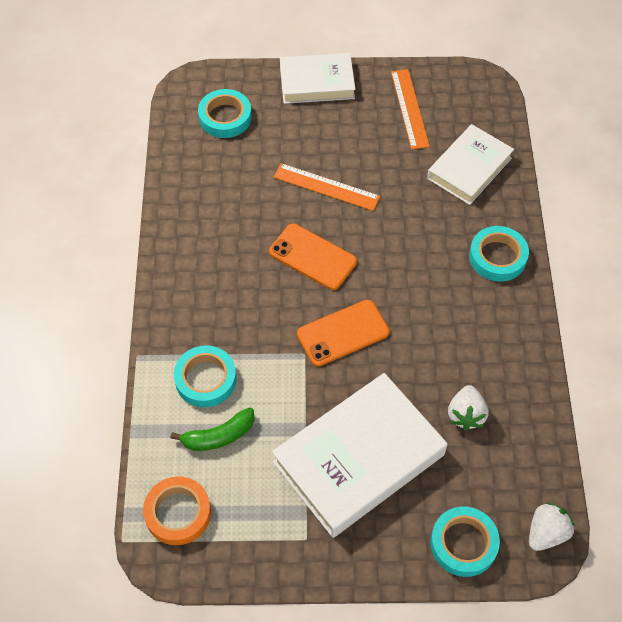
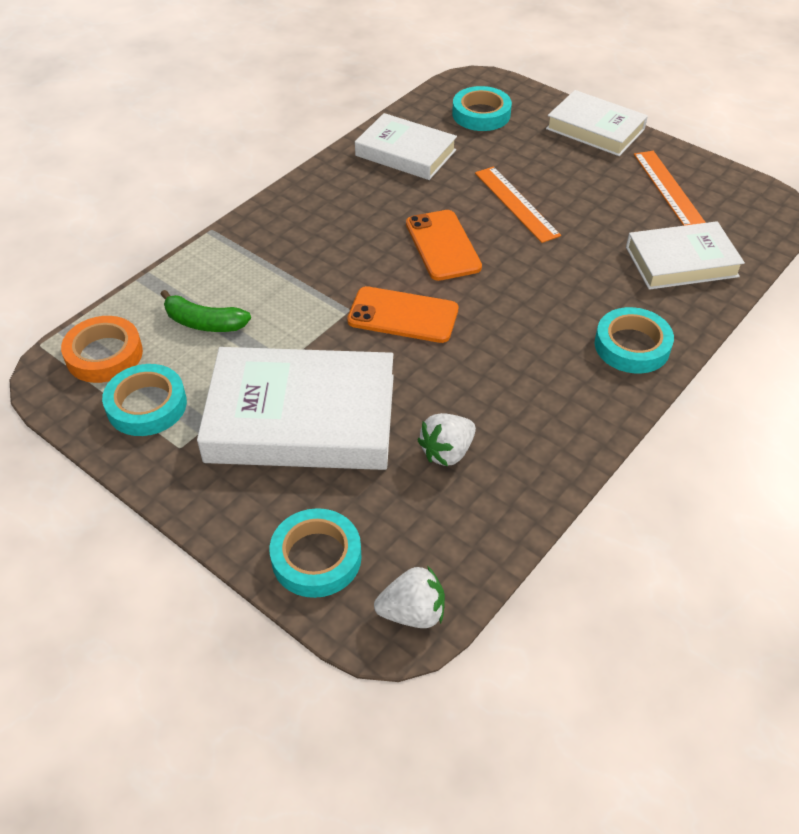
camera: 40 degrees right, 10 degrees down
(205, 379) = (244, 277): turquoise tape -> turquoise tape (147, 405)
(206, 190) = (405, 153): none -> white book
(409, 108) = (668, 188): orange ruler -> orange ruler turned 45 degrees counterclockwise

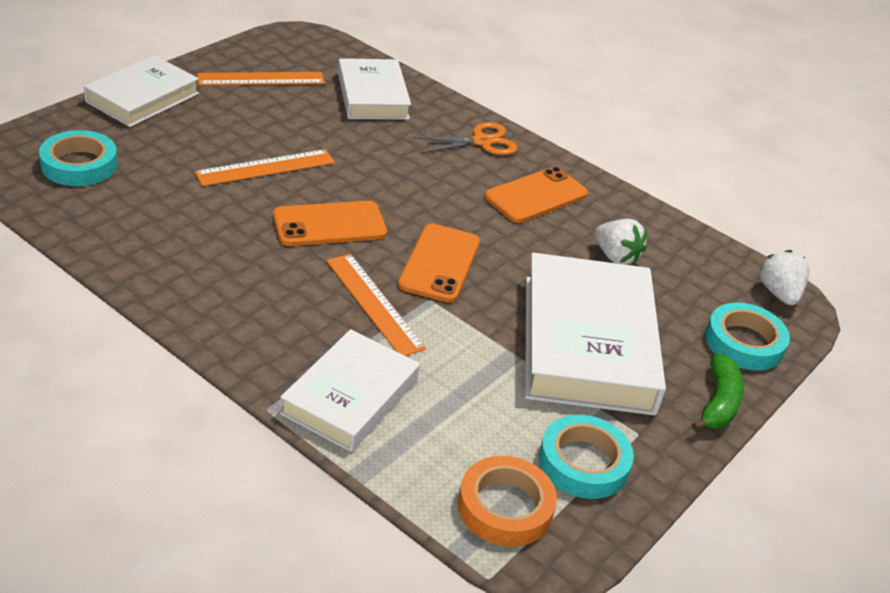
camera: 95 degrees left, 10 degrees down
(204, 323) = (448, 415): green banana -> green banana (718, 403)
(338, 276) = (374, 303): none -> orange ruler
(405, 153) = (143, 230): white book -> white book (350, 396)
(542, 389) = (536, 195): none -> orange phone
(632, 346) = (481, 142): turquoise tape -> orange scissors

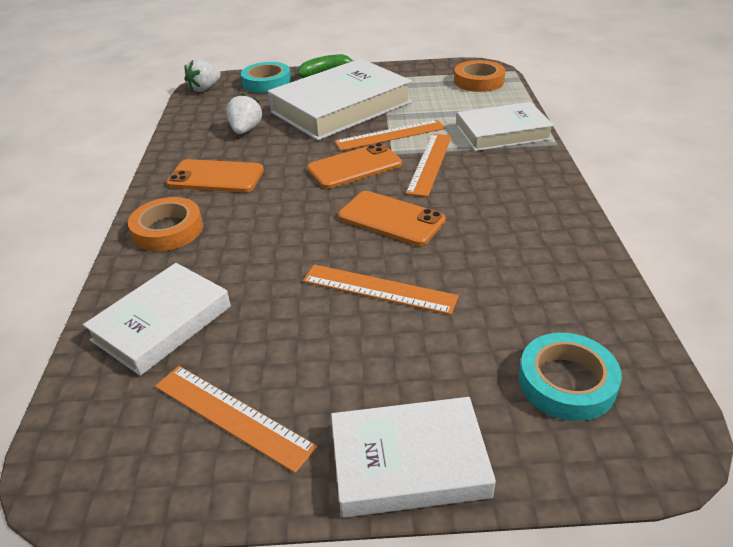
camera: 125 degrees left, 0 degrees up
(467, 324) = (390, 135): none -> orange ruler
(481, 142) = (168, 230): orange scissors -> orange tape
(583, 463) = (422, 79): turquoise tape -> none

